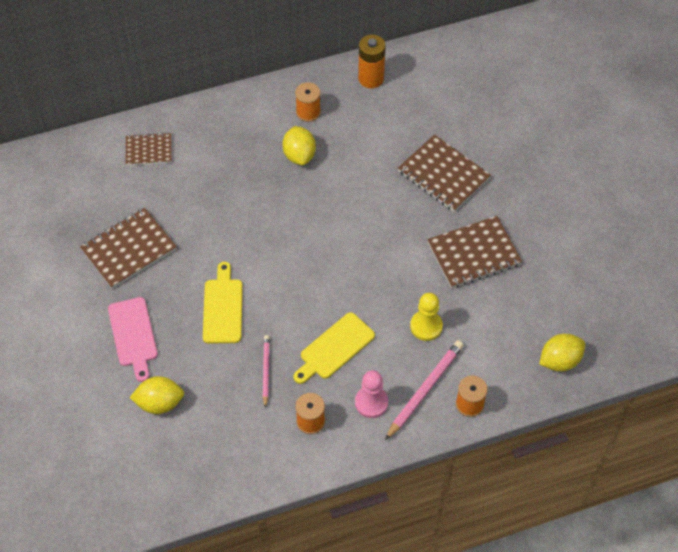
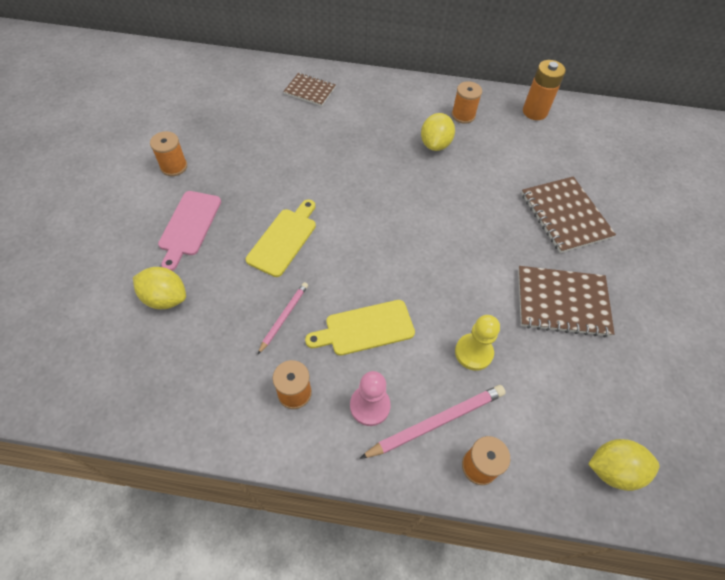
camera: 25 degrees right, 0 degrees up
(77, 288) = (174, 166): none -> orange spool
(129, 249) = (238, 155): brown notebook -> none

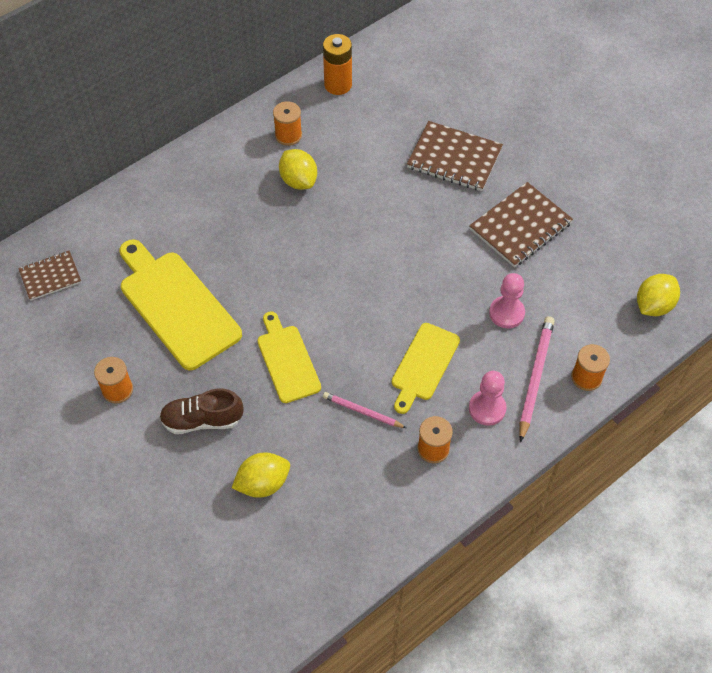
camera: 45 degrees left, 0 degrees up
(189, 226) = (202, 420): pink cutting board -> brown shoe
(268, 151) = (176, 306): none -> yellow cutting board
(284, 317) = (362, 411): pink pencil -> pink pencil turned 45 degrees counterclockwise
(310, 90) = (135, 221): brown notebook -> brown notebook (50, 276)
(473, 352) = (506, 313): yellow pawn -> pink pawn

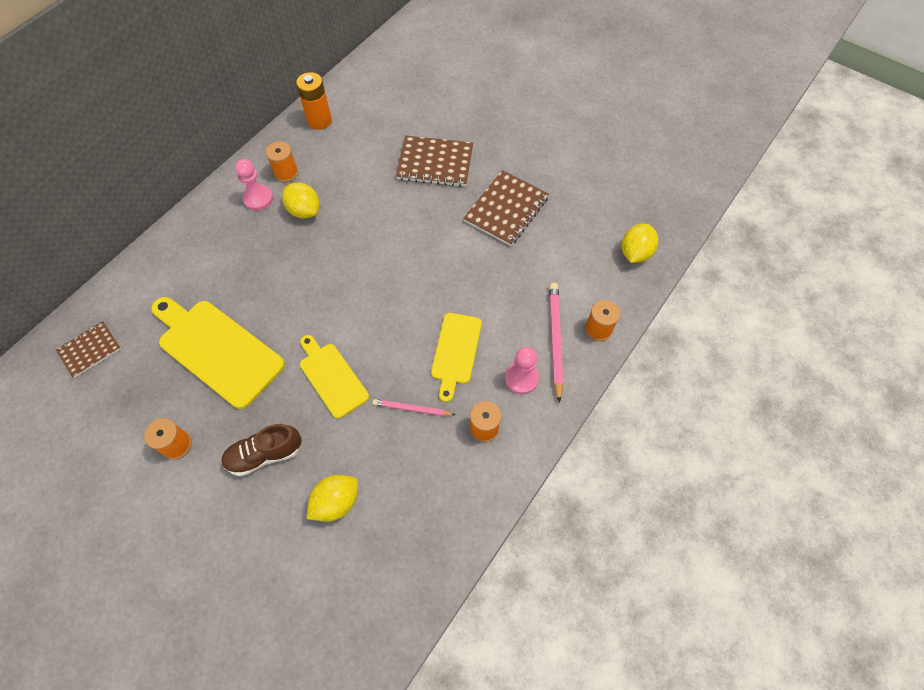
camera: 15 degrees left, 5 degrees up
(506, 313) = (515, 288): pink pawn -> pink pawn (258, 198)

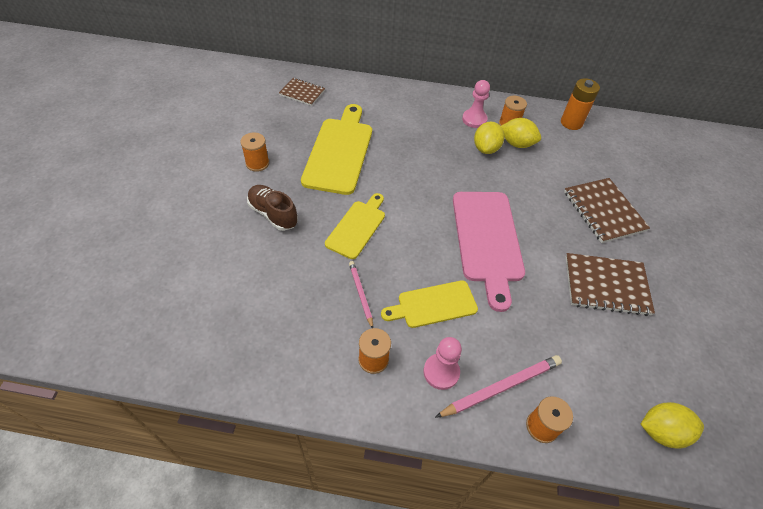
camera: 60 degrees right, 10 degrees down
(336, 502) = (255, 275): yellow lemon -> yellow lemon (517, 144)
(413, 271) = (487, 240): none -> pink cutting board

